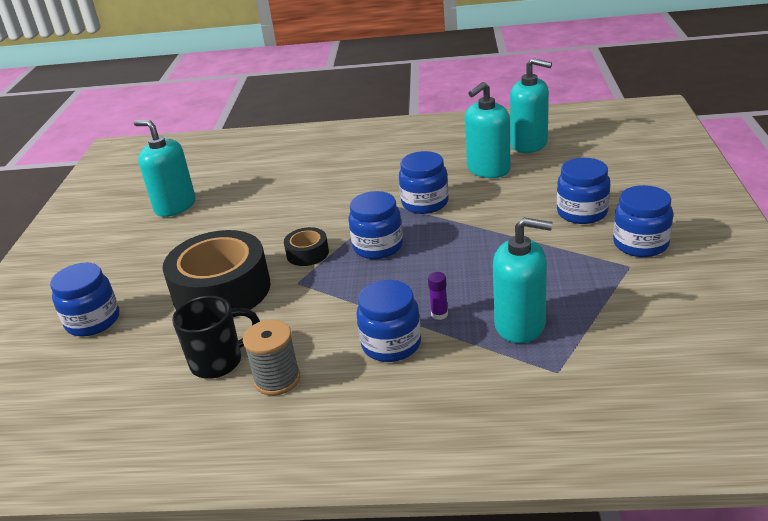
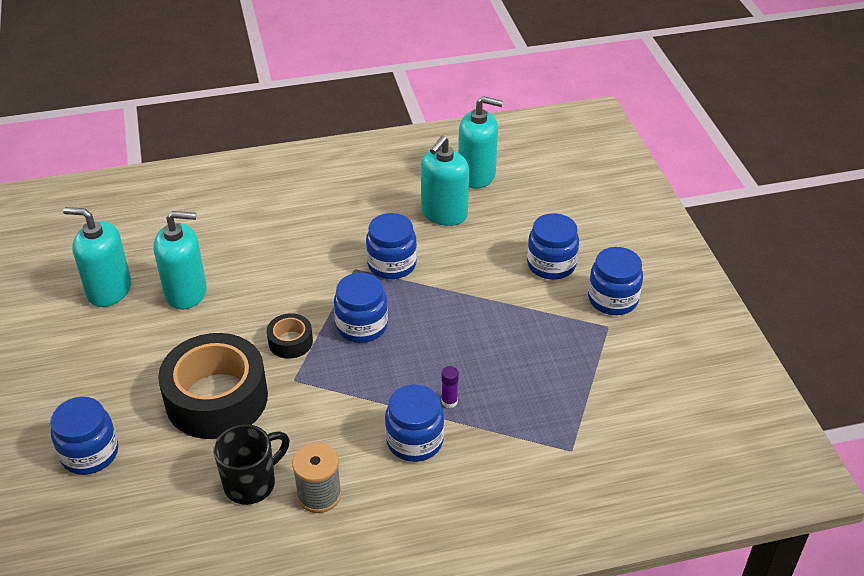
camera: 20 degrees left, 10 degrees up
(520, 325) = (526, 404): turquoise soap dispenser -> turquoise soap dispenser (186, 292)

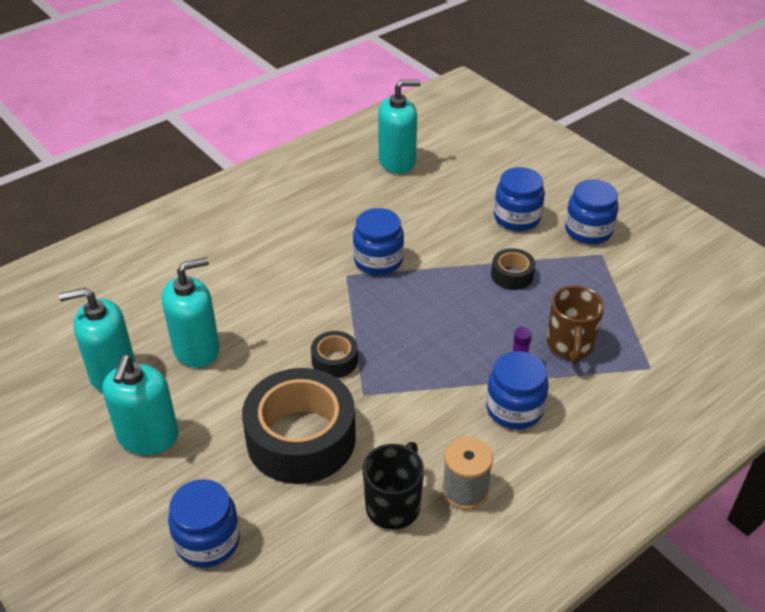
camera: 25 degrees left, 0 degrees up
(362, 326) = (391, 324): blue jar -> none
(444, 213) = (392, 202): turquoise soap dispenser -> turquoise soap dispenser (148, 437)
(505, 318) = (512, 275): none -> black tape
(509, 402) = (570, 346): none -> brown mug

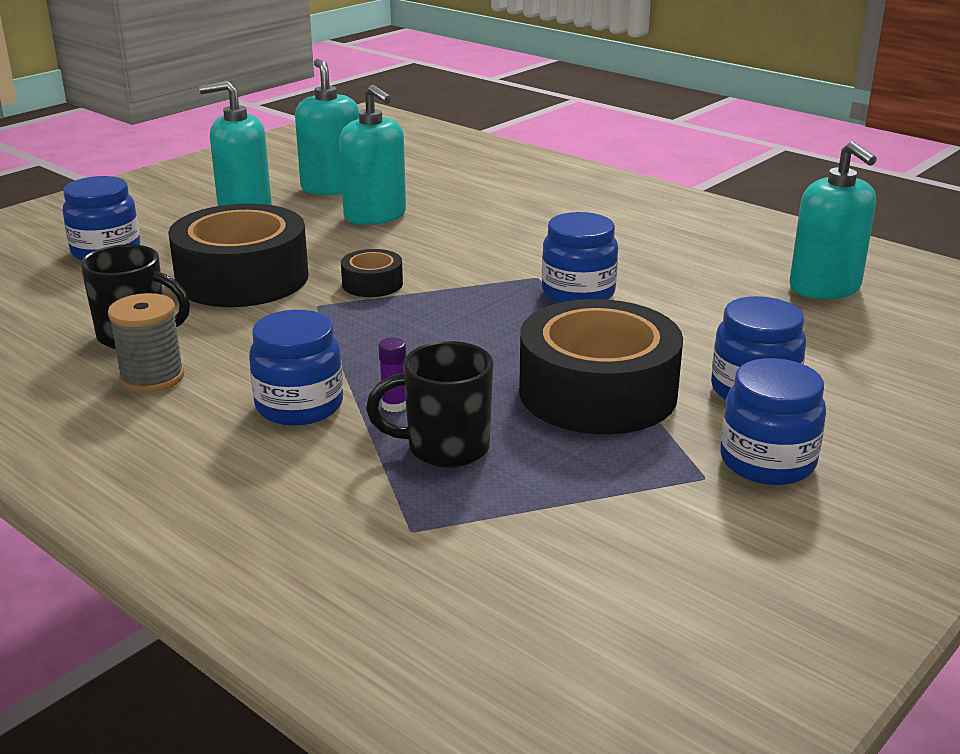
camera: 80 degrees right, 15 degrees down
(512, 275) = (597, 392): black tape -> black tape, size x2.18
(570, 346) = (445, 448): brown mug -> black mug

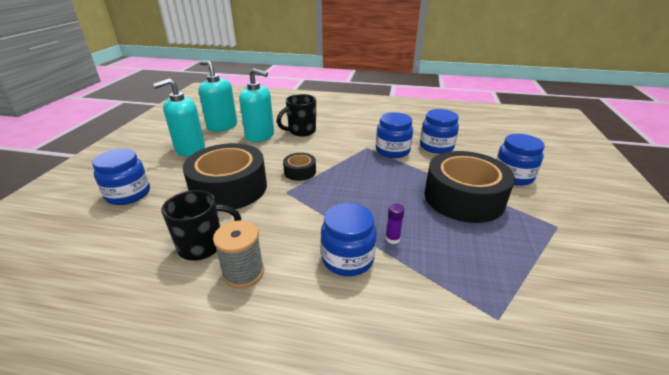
camera: 30 degrees left, 5 degrees up
(445, 448) = (446, 256): black mug -> black mug (301, 131)
(767, 462) = (565, 209): blue jar -> blue jar (436, 146)
(825, 287) = (471, 124): turquoise soap dispenser -> none

